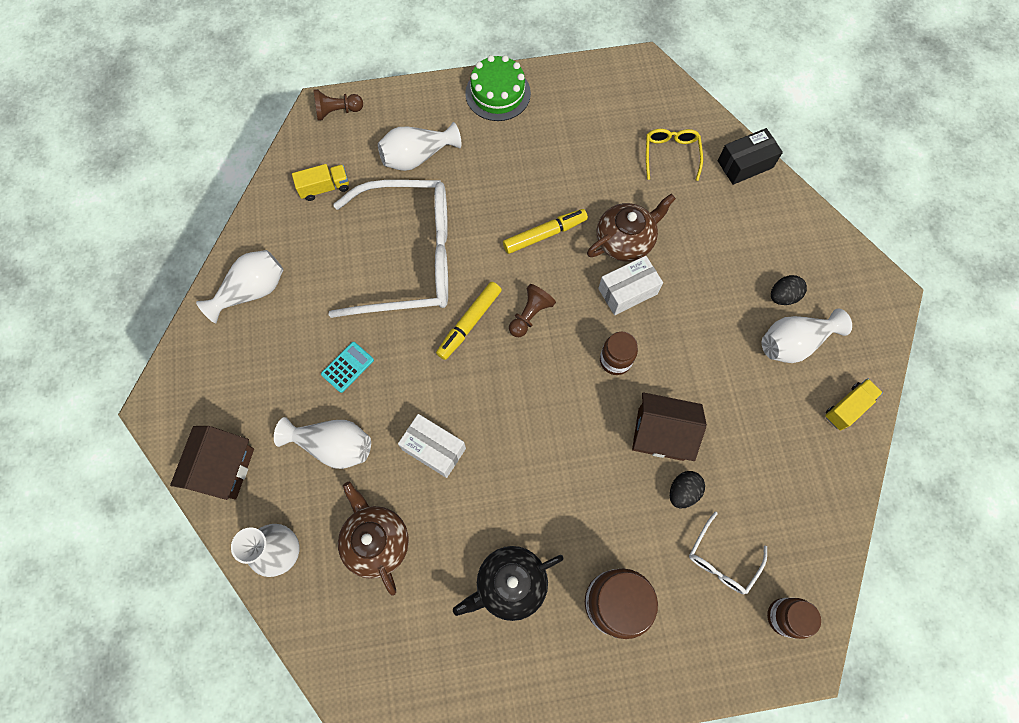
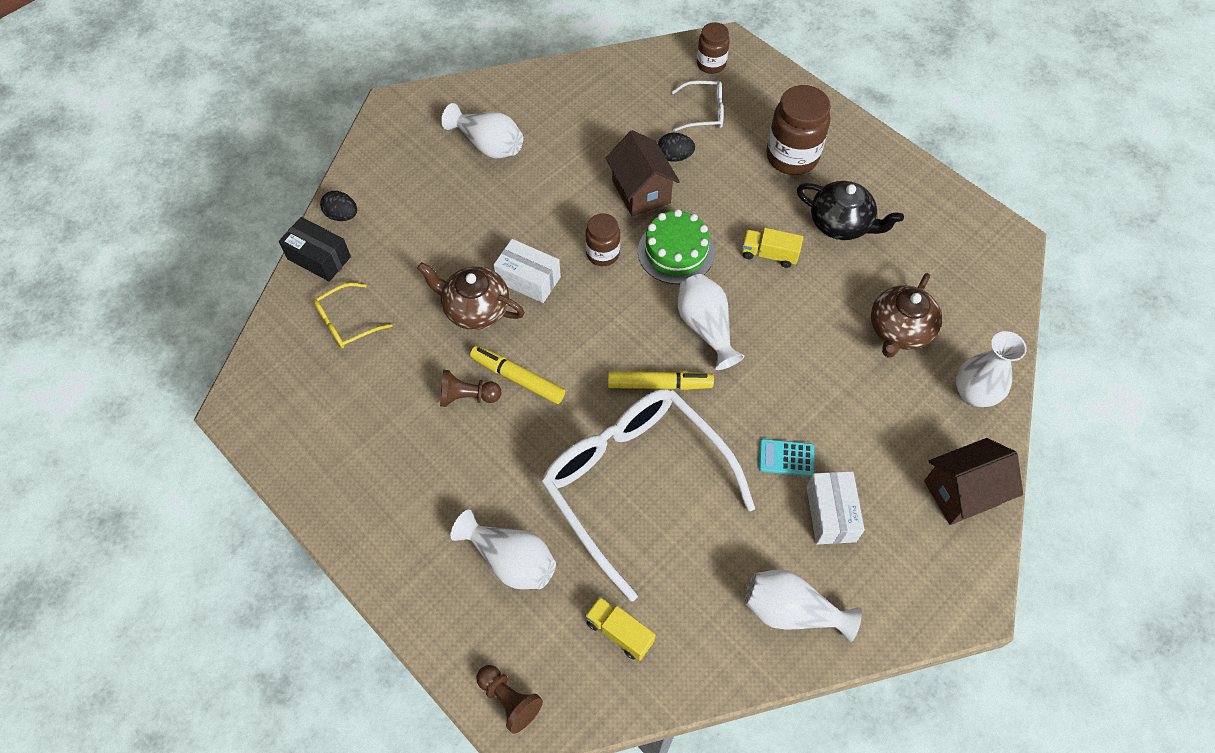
camera: 125 degrees left, 10 degrees down
(333, 445) = (861, 417): white vase -> white vase (706, 328)
(434, 449) = (793, 338): white box -> white box (831, 514)
(498, 93) = (367, 532): green cake -> green cake (676, 252)
(530, 315) = (612, 341): brown pawn -> brown pawn (467, 397)
(783, 296) = (448, 170): black egg -> black egg (342, 215)
(847, 407) = (520, 92): yellow truck -> yellow truck (769, 254)

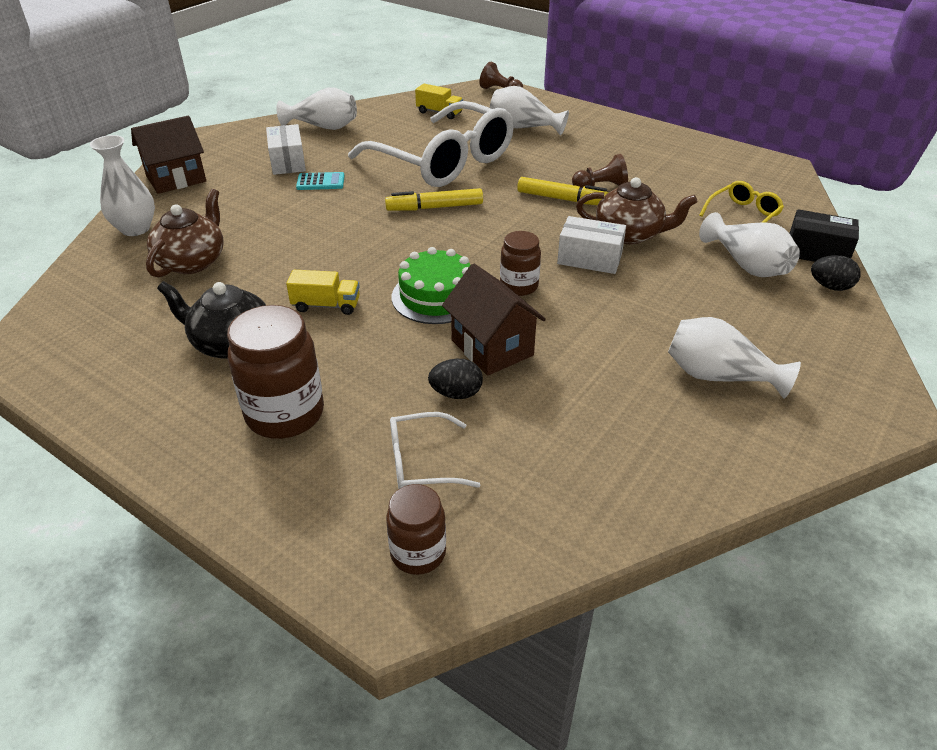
camera: 170 degrees right, 20 degrees down
(706, 328) = (395, 244): white vase -> white vase (747, 265)

